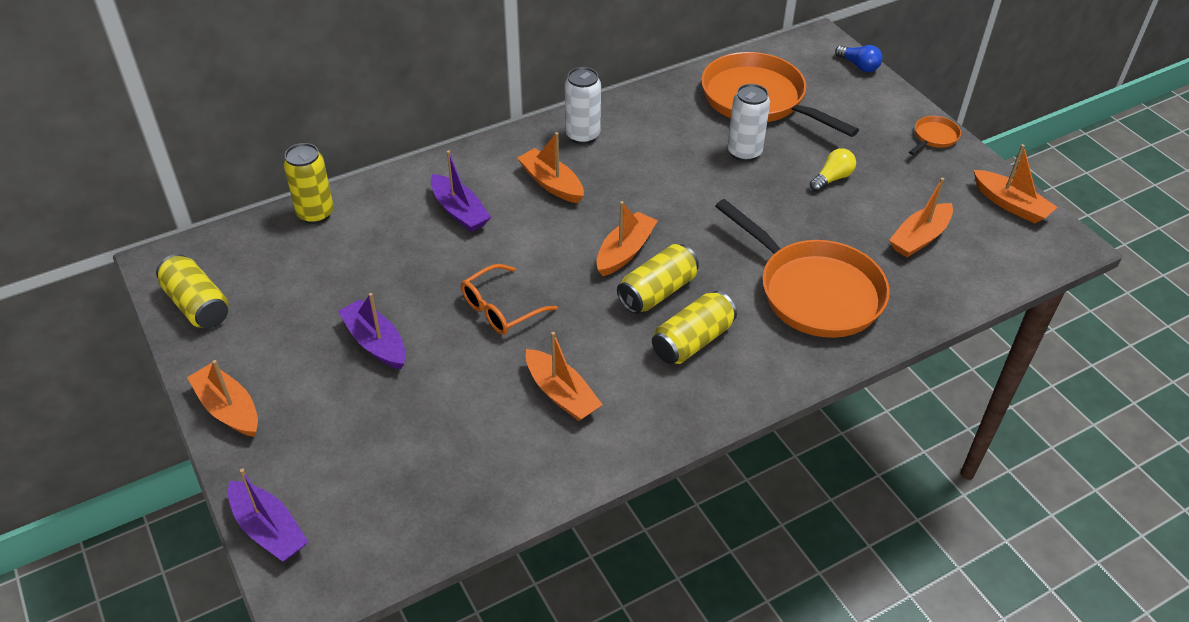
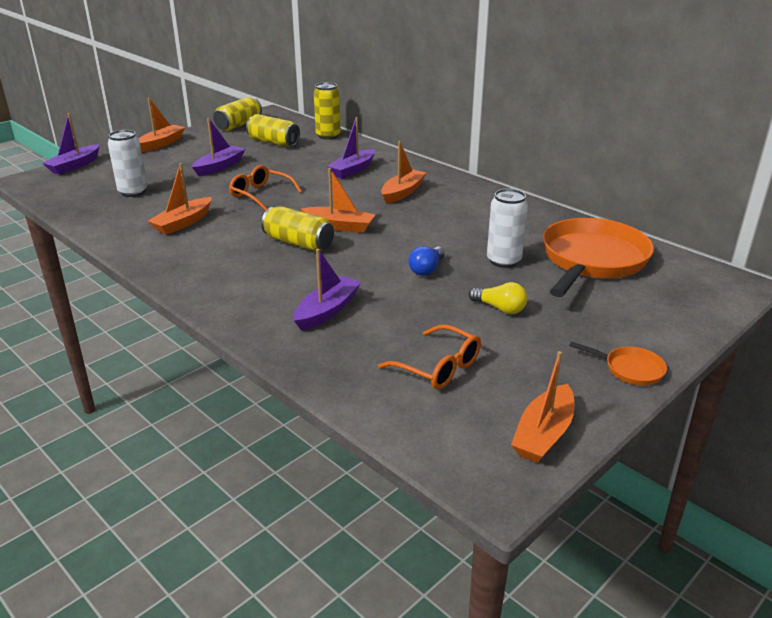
camera: 75 degrees right, 15 degrees down
(582, 135) = (469, 195): white can -> white can (133, 192)
(692, 341) = (247, 262): yellow can -> yellow can (273, 142)
(814, 291) = (327, 311): orange pan -> purple boat
(859, 66) = (717, 311): blue light bulb -> blue light bulb (426, 269)
(919, 238) = (438, 367): orange boat -> orange glasses

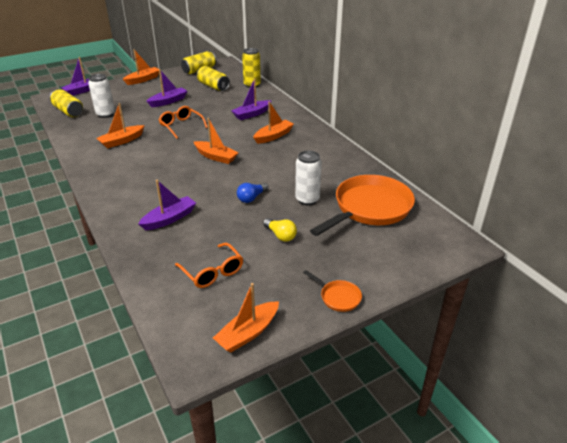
camera: 15 degrees right, 5 degrees up
(298, 243) = (182, 166): yellow can -> yellow can (68, 111)

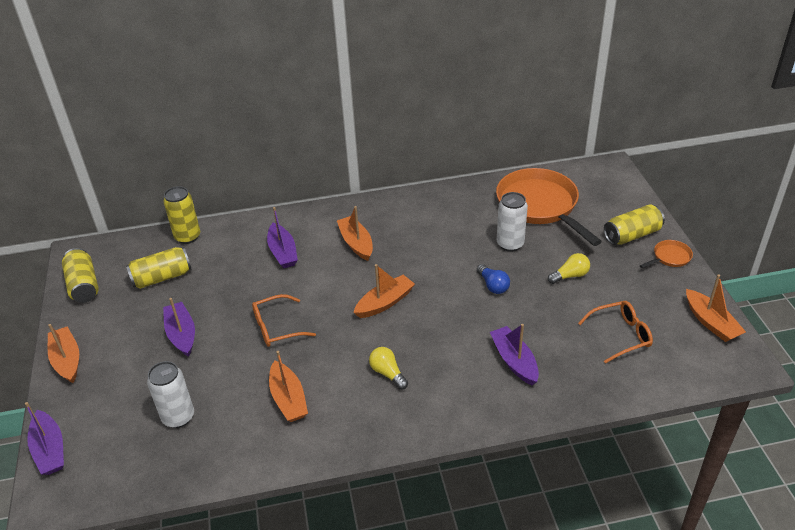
camera: 70 degrees left, 5 degrees up
(68, 111) = (132, 471): yellow can -> yellow can (632, 235)
(148, 169) = (388, 373): none -> yellow light bulb

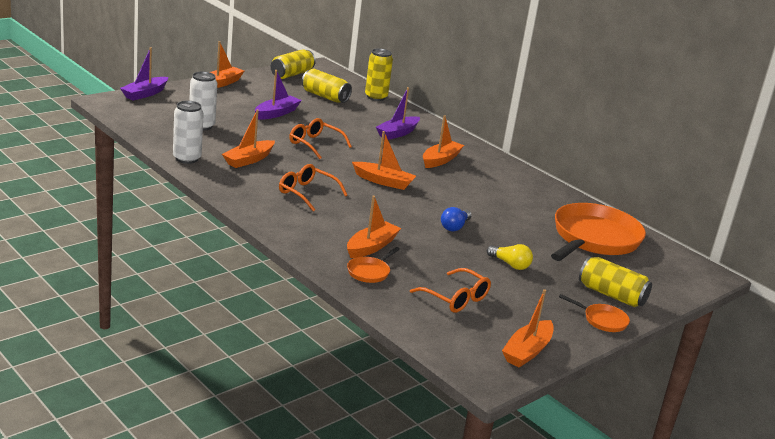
camera: 55 degrees right, 15 degrees down
(388, 373) = (307, 193): yellow light bulb -> orange glasses
(510, 244) = (520, 229): white can -> white can (187, 158)
(514, 361) = (371, 247): purple boat -> orange boat
(561, 379) = (370, 272): none -> orange pan

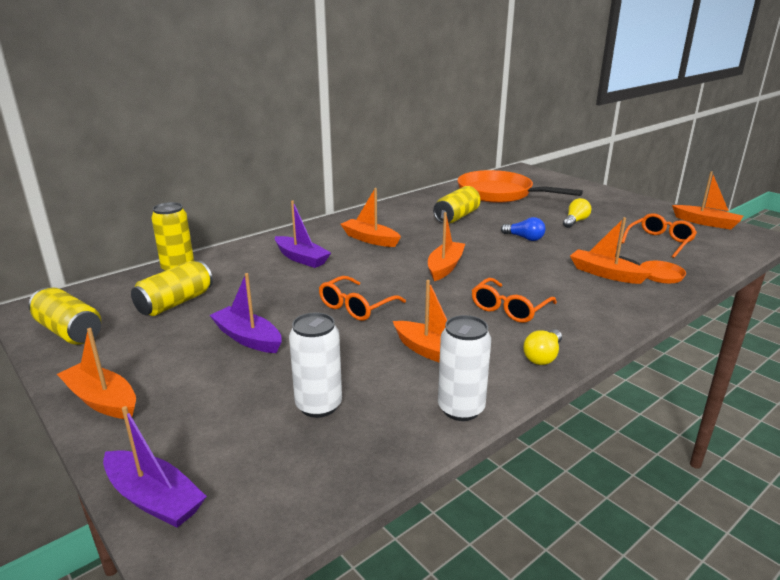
camera: 85 degrees left, 0 degrees up
(237, 191) = (543, 356): none -> yellow light bulb
(602, 320) = (629, 200): orange pan -> none
(611, 295) = (587, 195): yellow can -> yellow can (456, 217)

